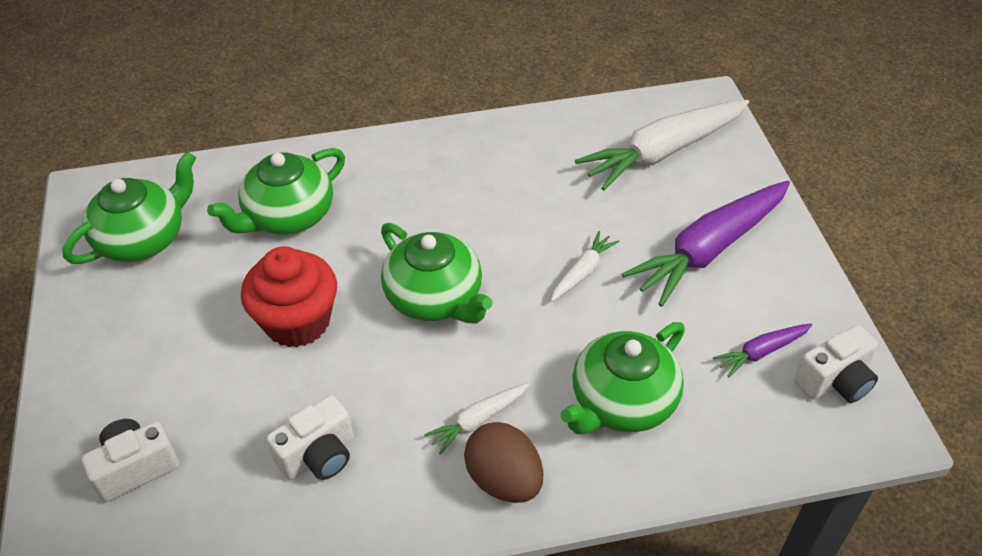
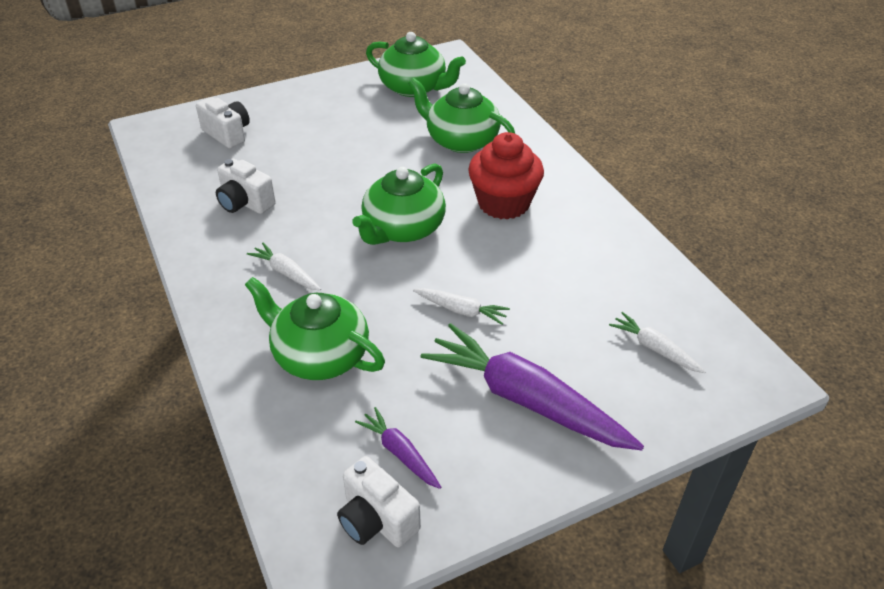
camera: 75 degrees right, 5 degrees down
(297, 322) = (359, 168): red cupcake -> red cupcake (503, 203)
(504, 480) = (233, 296): brown egg -> none
(662, 152) = (654, 348): white carrot -> white carrot, size x0.47

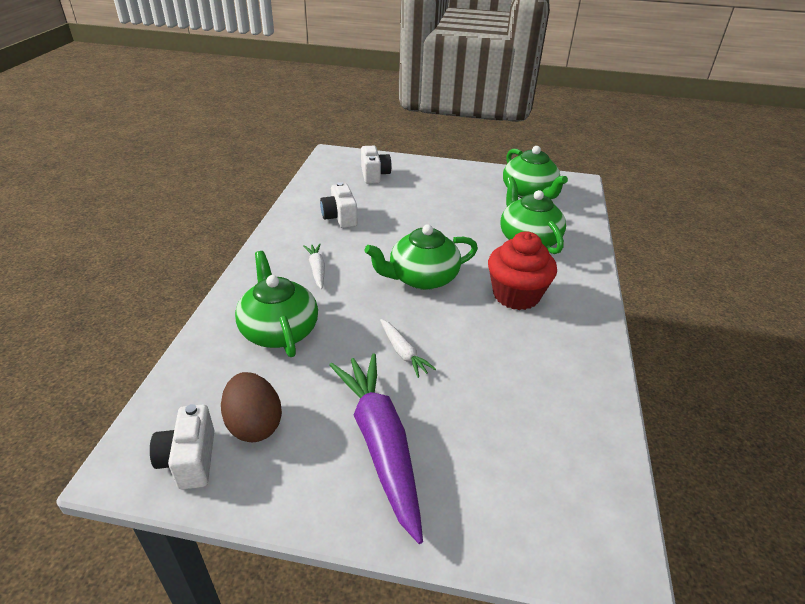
camera: 35 degrees right, 5 degrees down
(399, 453) = (254, 424): purple carrot -> brown egg
(654, 348) = (531, 470): white carrot -> none

